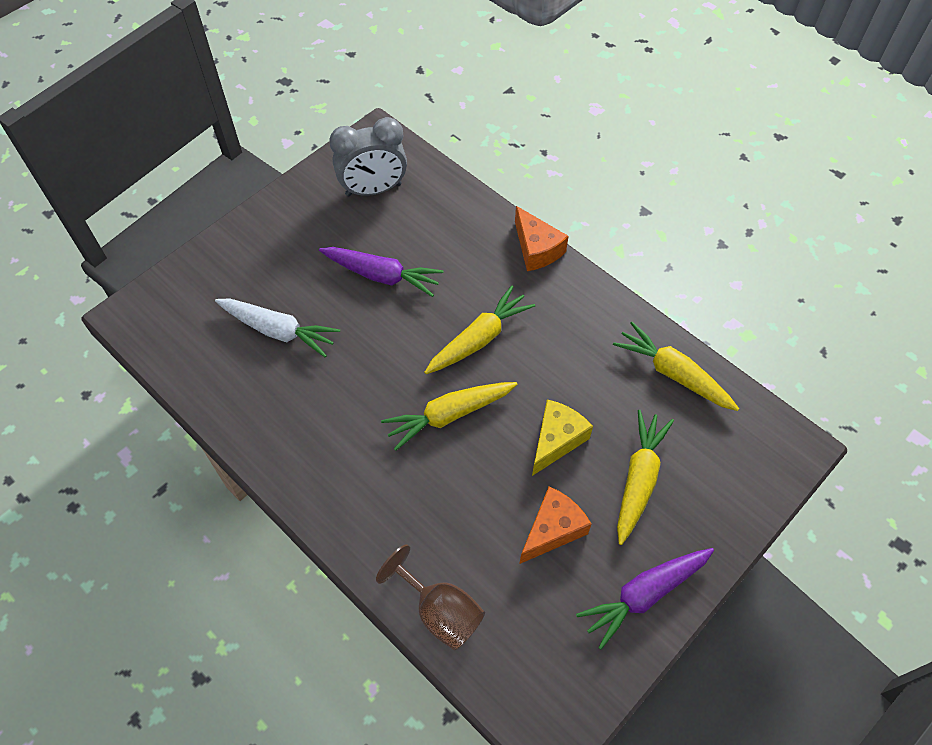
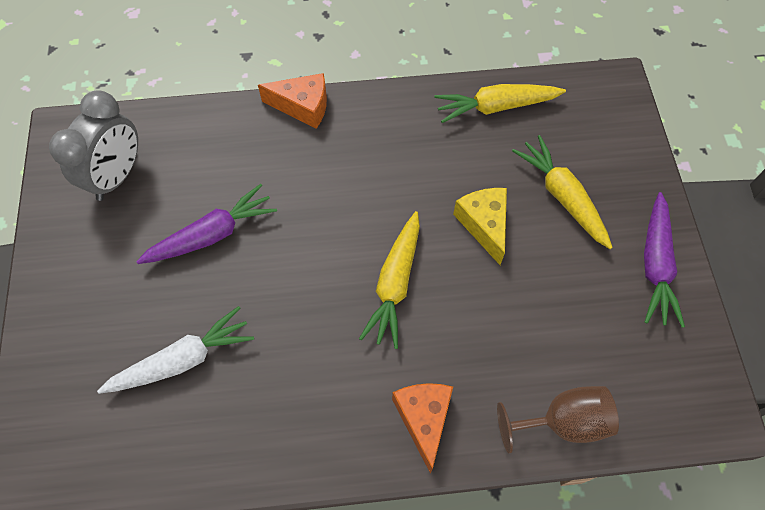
camera: 50 degrees left, 5 degrees up
(478, 339) = (345, 209): yellow carrot -> none
(552, 530) = (557, 286): orange cheese -> orange cheese (424, 419)

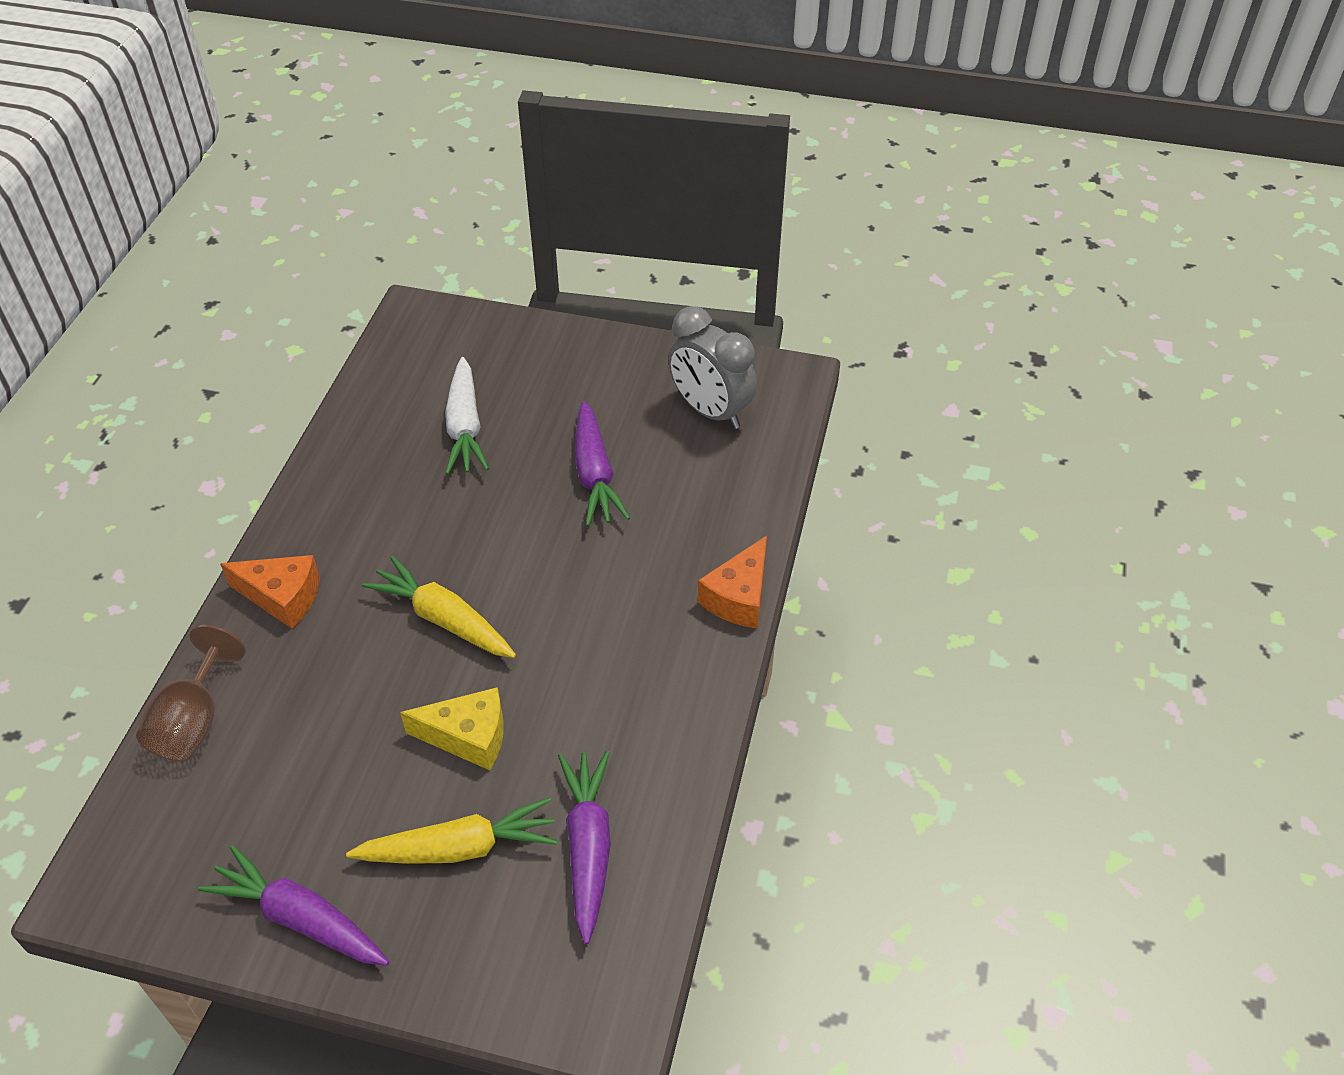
camera: 110 degrees right, 15 degrees down
(496, 107) = (643, 825): yellow carrot -> none
(526, 129) = (588, 848): none -> purple carrot

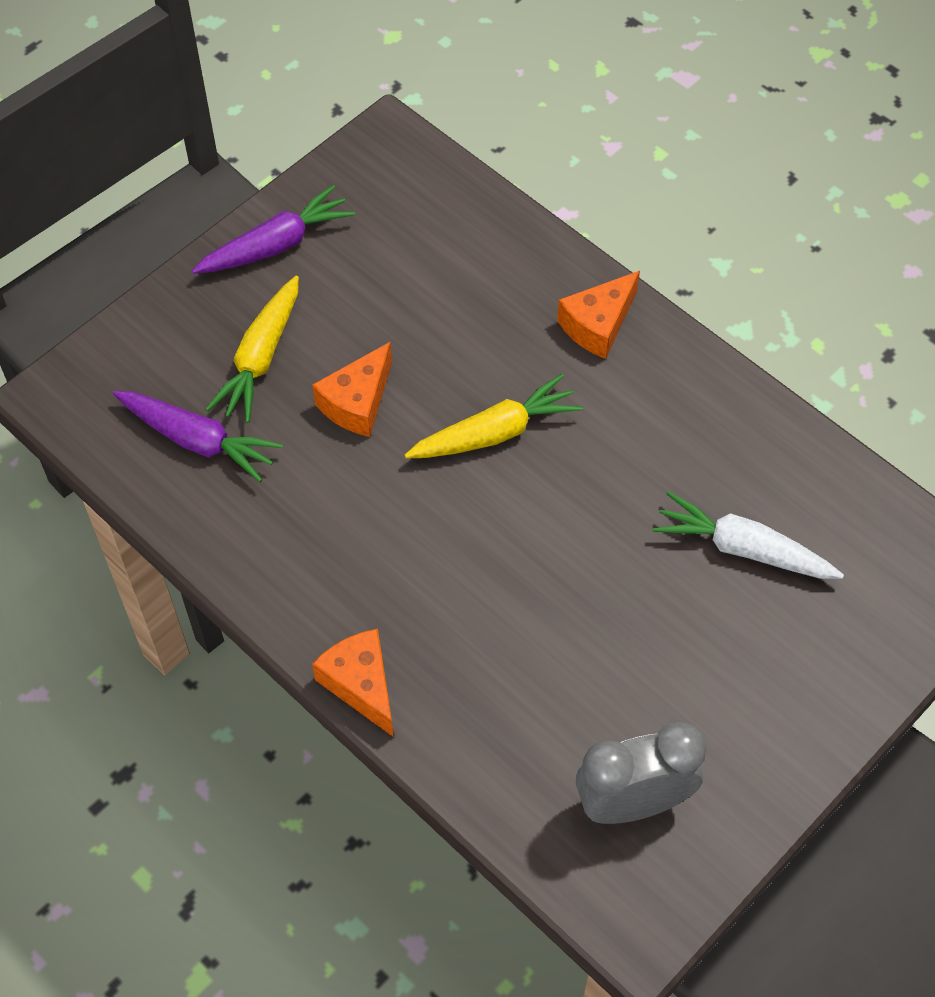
camera: 120 degrees right, 10 degrees up
(194, 721) = (500, 230): brown goblet -> none
(468, 737) = (357, 402): yellow cheese -> orange cheese
(595, 474) = (603, 637): purple carrot -> none

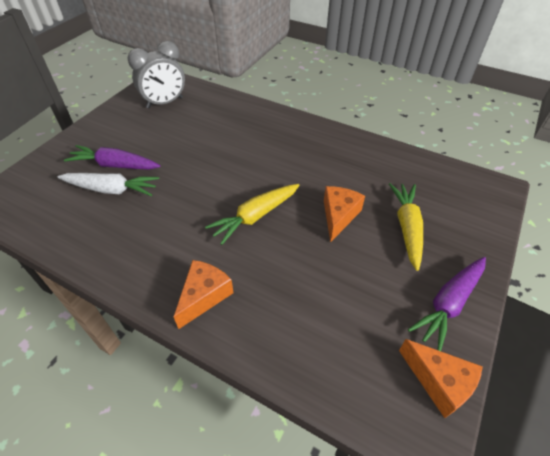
camera: 165 degrees right, 10 degrees down
(197, 440) = (410, 182): purple carrot -> purple carrot (115, 165)
(361, 684) = (282, 115): orange cheese -> orange cheese (439, 382)

